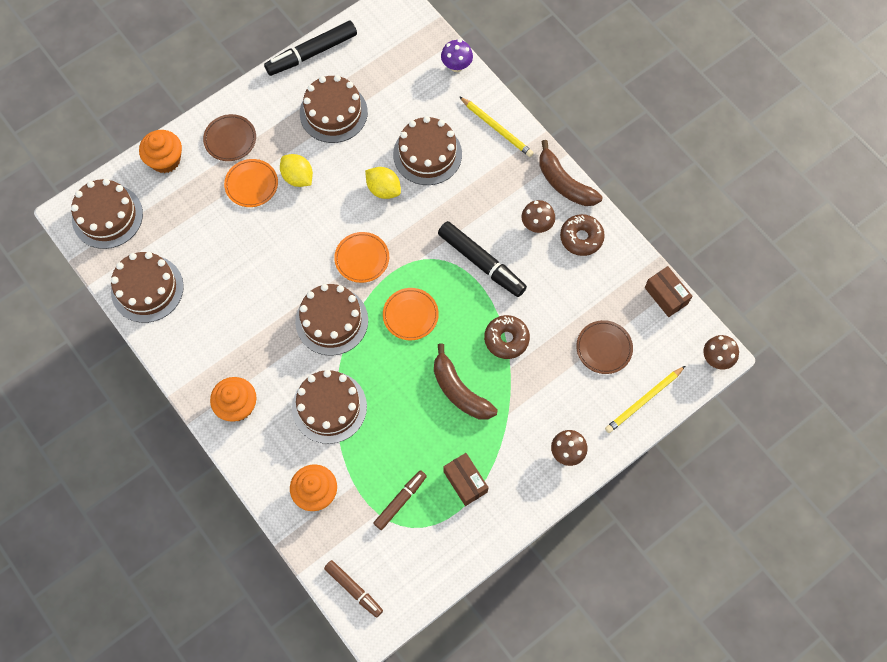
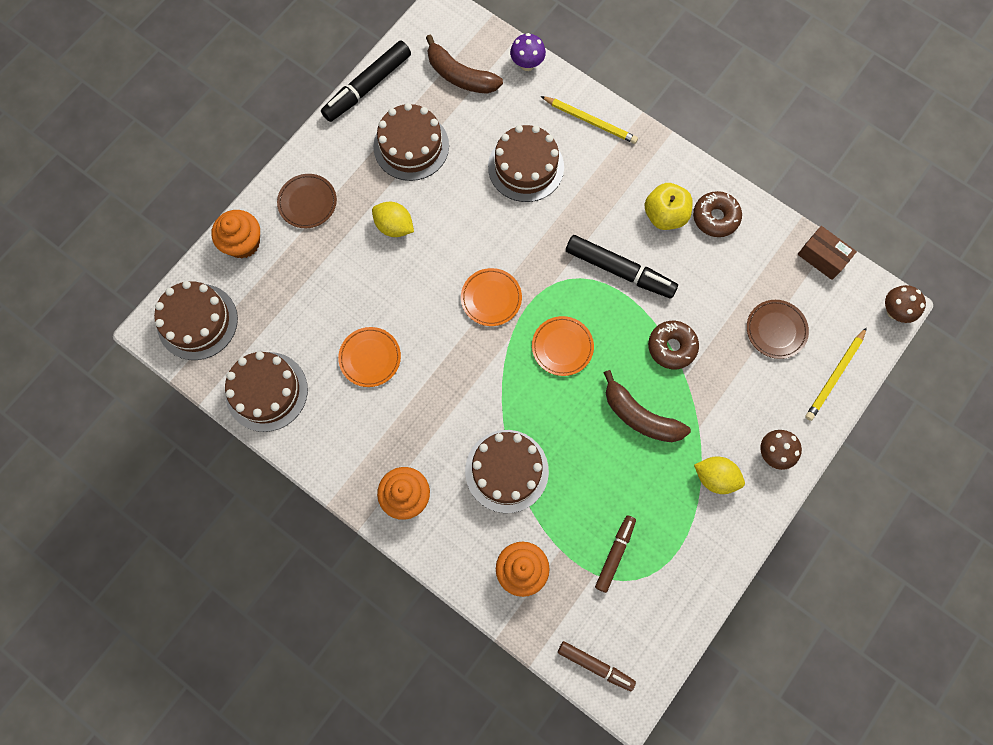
camera: 15 degrees left, 5 degrees up
(251, 184) = (346, 246): orange plate -> orange plate (370, 358)
(331, 321) = (480, 375): brown cake -> none
(383, 189) = (491, 217): yellow lemon -> yellow lemon (715, 477)
(465, 482) = (677, 514): brown box -> none
(536, 225) = (665, 215): brown mushroom -> yellow apple
(564, 183) = (679, 163): brown banana -> brown banana (460, 76)

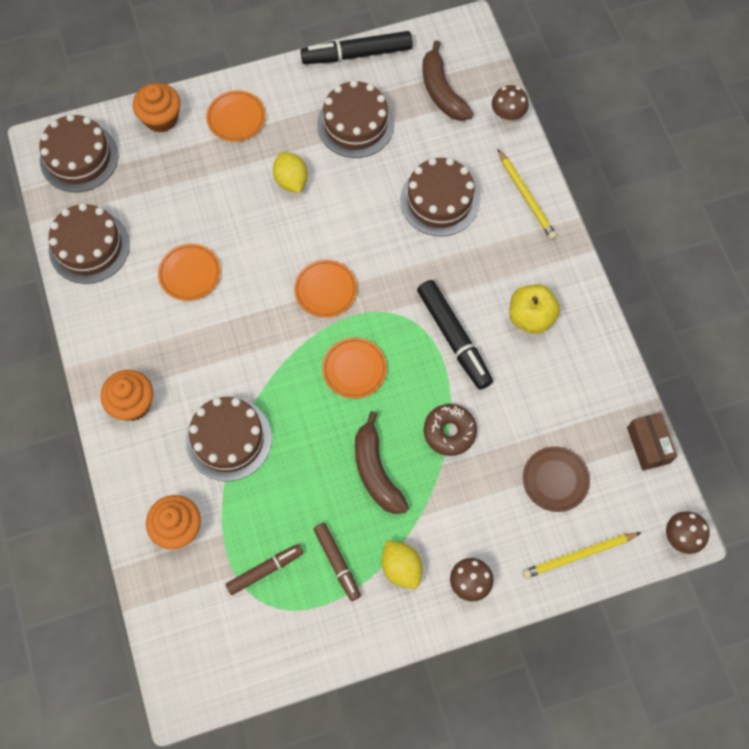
camera: 35 degrees right, 5 degrees down
(307, 202) = (236, 118): brown plate -> orange plate
(527, 64) = (507, 116): purple mushroom -> brown mushroom
(595, 665) = (177, 649): brown marker -> brown marker (337, 562)
(715, 217) = (575, 348): brown donut -> none

